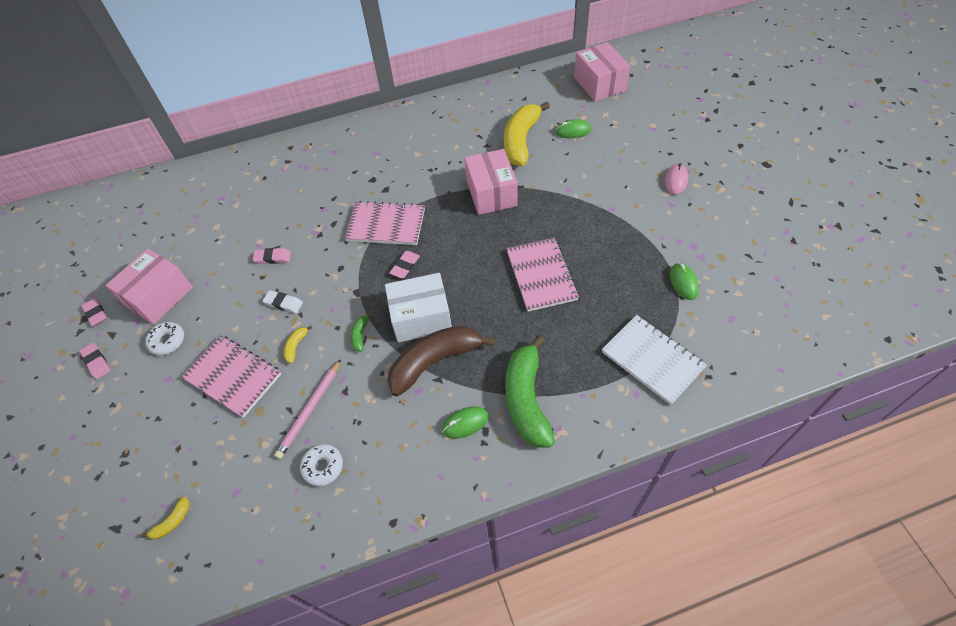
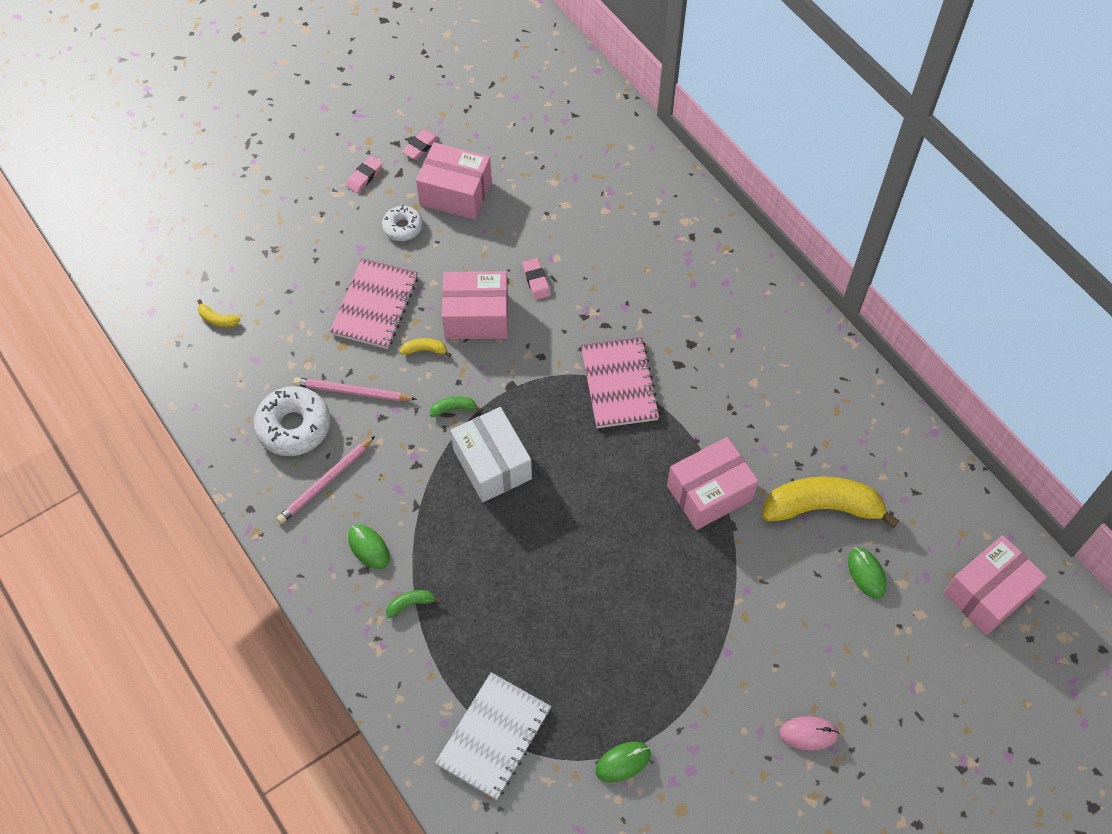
camera: 70 degrees right, 5 degrees up
(283, 303) = (476, 316): white eraser -> pink box
(323, 467) = (294, 426): white donut -> white donut, size x1.72
(390, 448) = (326, 482): none -> pink pencil
(405, 266) = (561, 425): pink eraser -> none
(434, 361) = (437, 495): brown banana -> none
(526, 399) = (410, 604): green banana -> green banana, size x0.40
(541, 275) = (588, 584): pink notebook -> none

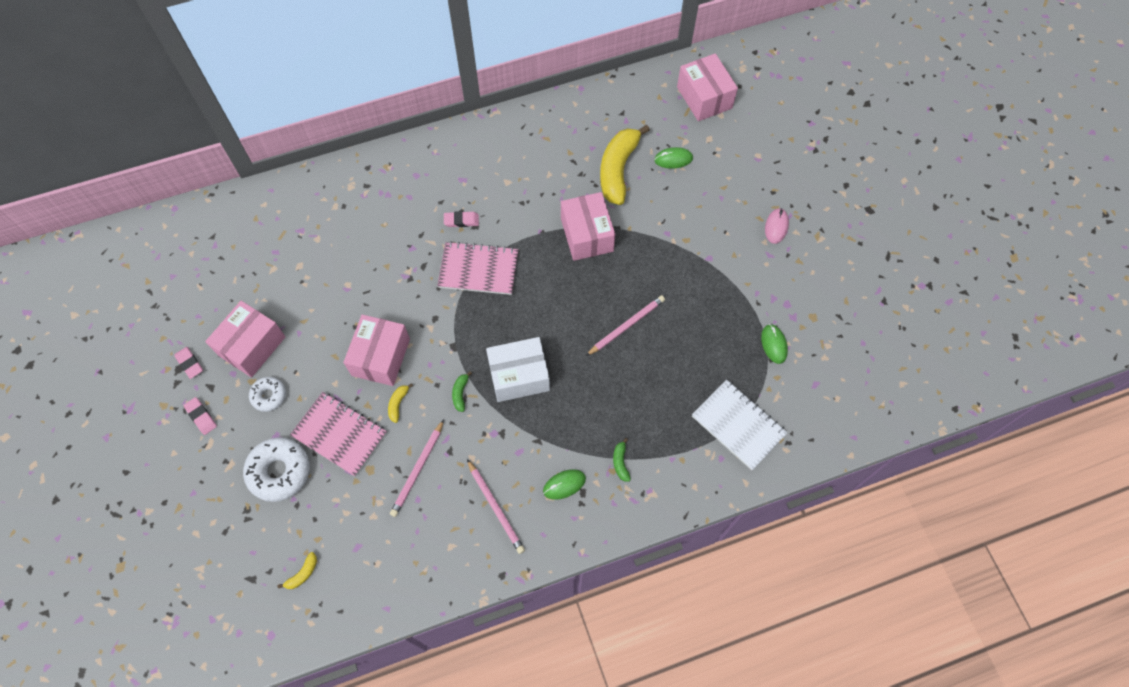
camera: 75 degrees left, 5 degrees up
(294, 426) = (435, 524): white donut -> white donut (279, 471)
(536, 281) = (364, 305): pink eraser -> pink eraser (461, 221)
(594, 570) = (626, 326): none -> pink pencil

